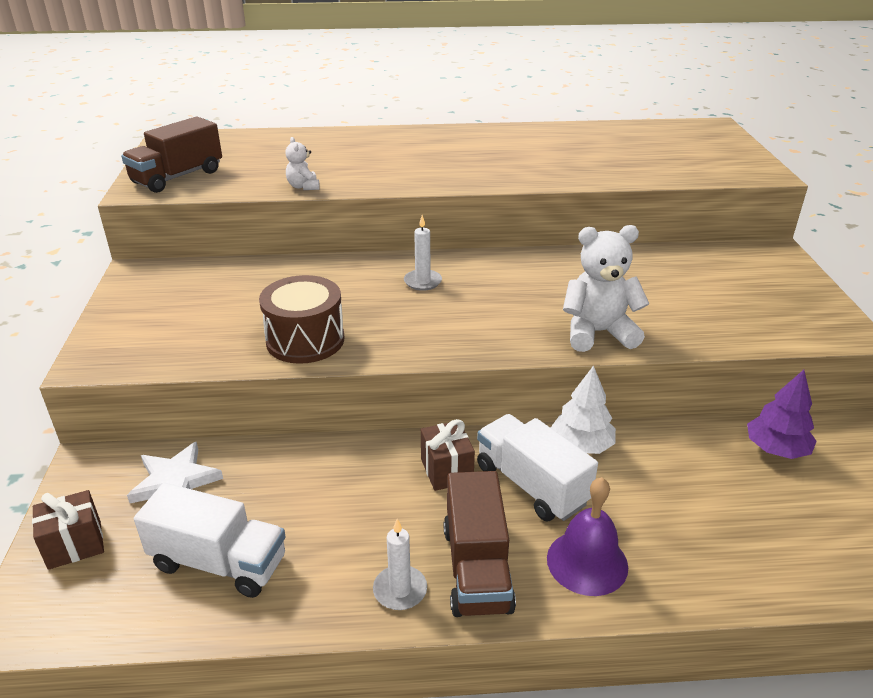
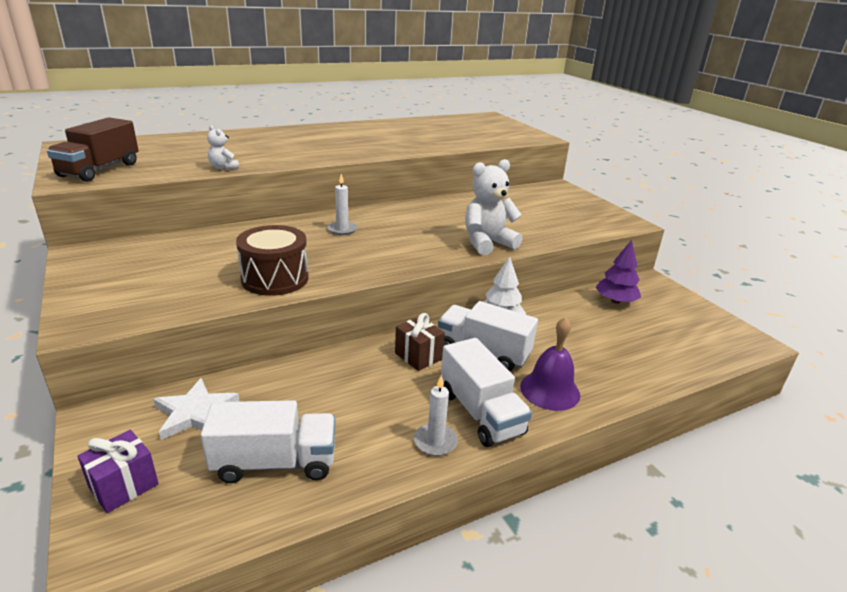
camera: 25 degrees left, 5 degrees down
(75, 545) = (124, 486): brown gift -> purple gift
(477, 568) = (480, 413): brown truck -> white truck

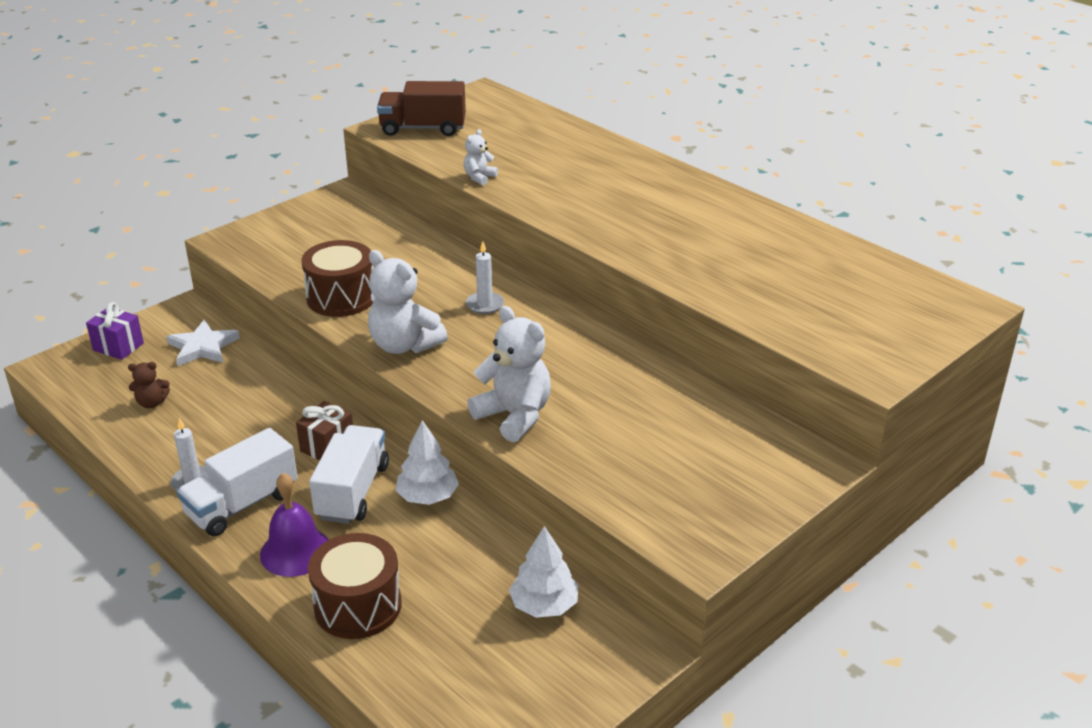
camera: 75 degrees right, 5 degrees up
(275, 462) = (151, 403): white truck -> brown teddy bear
(373, 264) = (404, 345): none -> white teddy bear
(615, 301) = (544, 605): purple tree -> white tree
(615, 369) = (358, 606): none -> brown drum

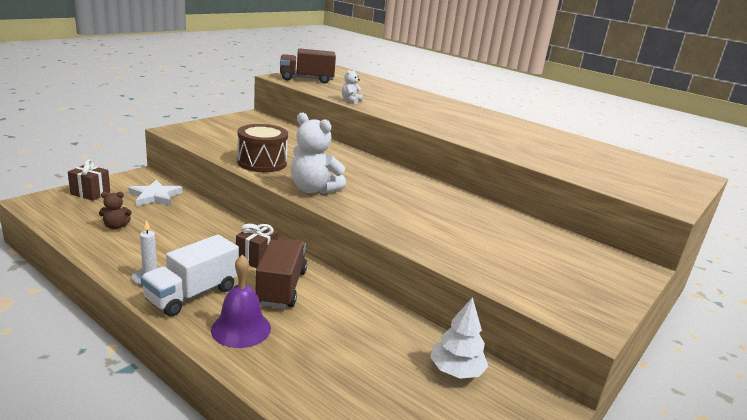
camera: 10 degrees left, 10 degrees down
(118, 347) = (90, 193): purple gift -> brown gift
(352, 492) = (281, 287): white truck -> brown truck
(358, 606) = (301, 371): brown drum -> none
(427, 496) = (340, 292): white tree -> none
(485, 305) = (363, 172): white candle -> none
(514, 416) = (407, 232): white teddy bear -> none

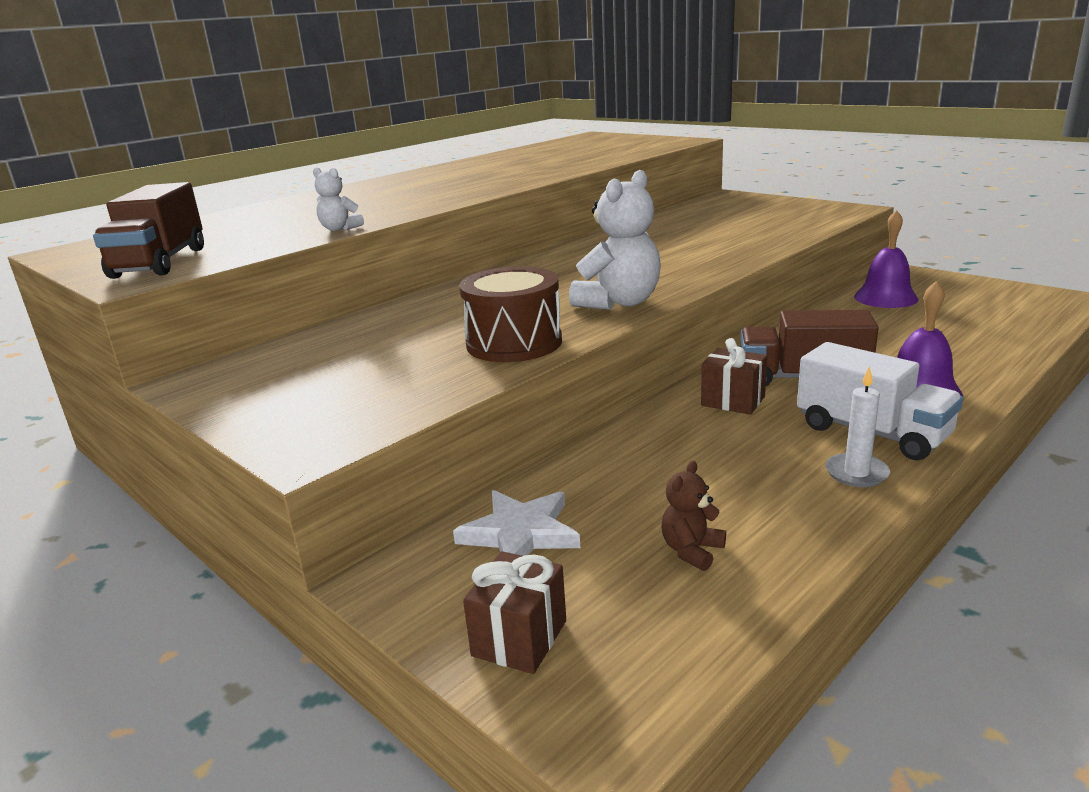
camera: 80 degrees left, 0 degrees up
(116, 226) = (692, 551): brown teddy bear -> brown teddy bear turned 135 degrees counterclockwise
(456, 371) = (885, 297): white tree -> purple bell

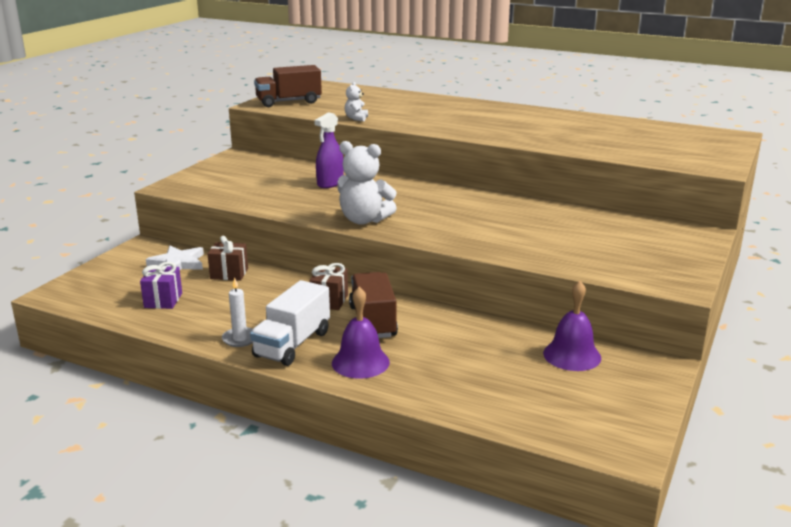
camera: 70 degrees right, 0 degrees up
(444, 316) = (330, 183): none -> purple spray bottle
(514, 343) = (291, 204): brown drum -> none
(519, 638) = (105, 274): brown gift -> brown gift (229, 274)
(692, 551) = (163, 300): brown teddy bear -> purple gift

